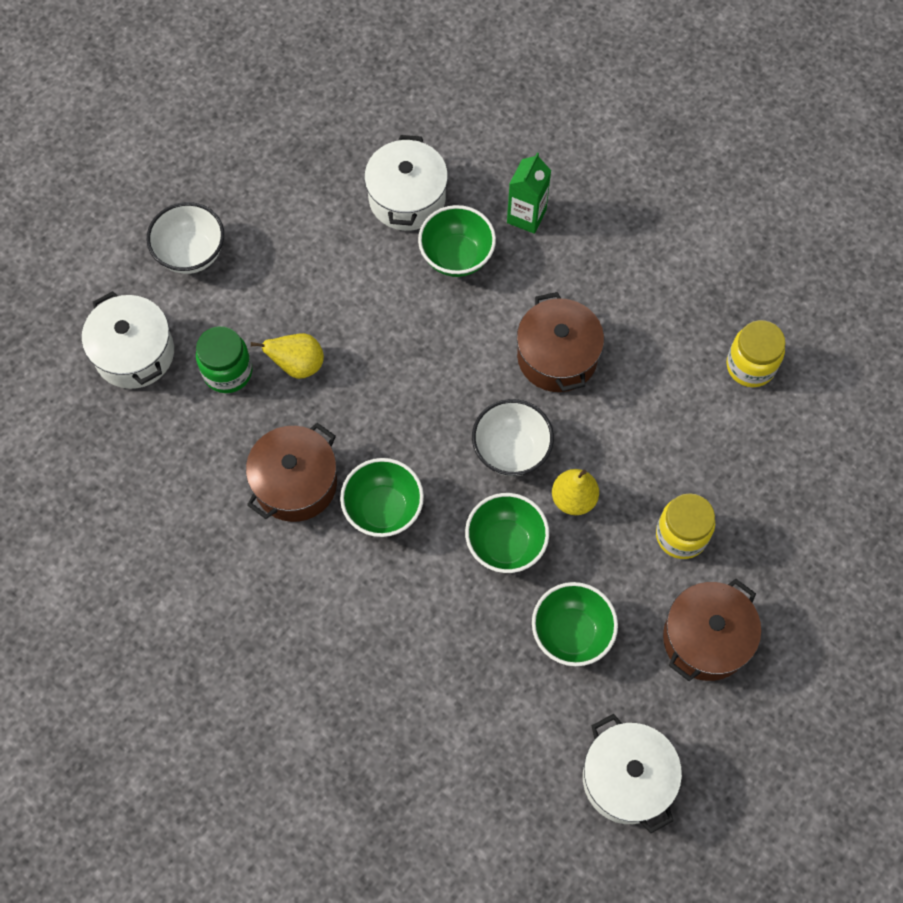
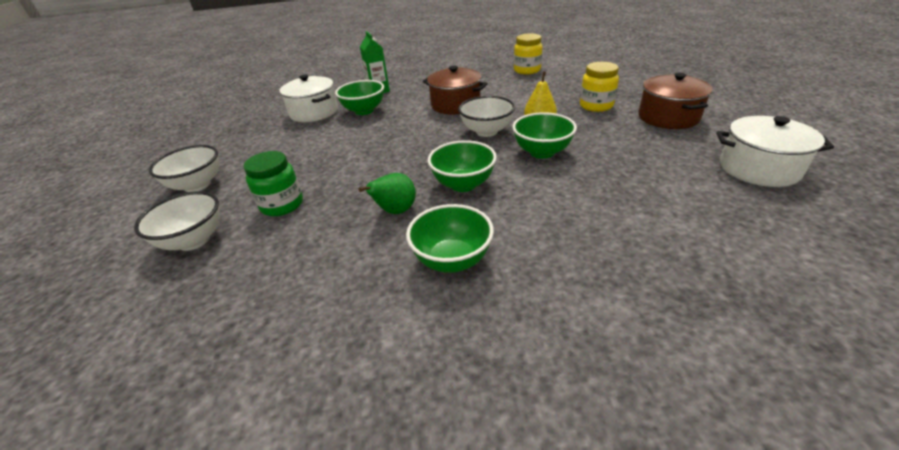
camera: 45 degrees left, 30 degrees down
(134, 353) = (194, 240): white pot -> white bowl
(295, 483) = (395, 211): brown pot -> green pear
(298, 365) = (327, 177): yellow pear -> none
(571, 633) = (627, 152): green bowl -> green bowl (452, 260)

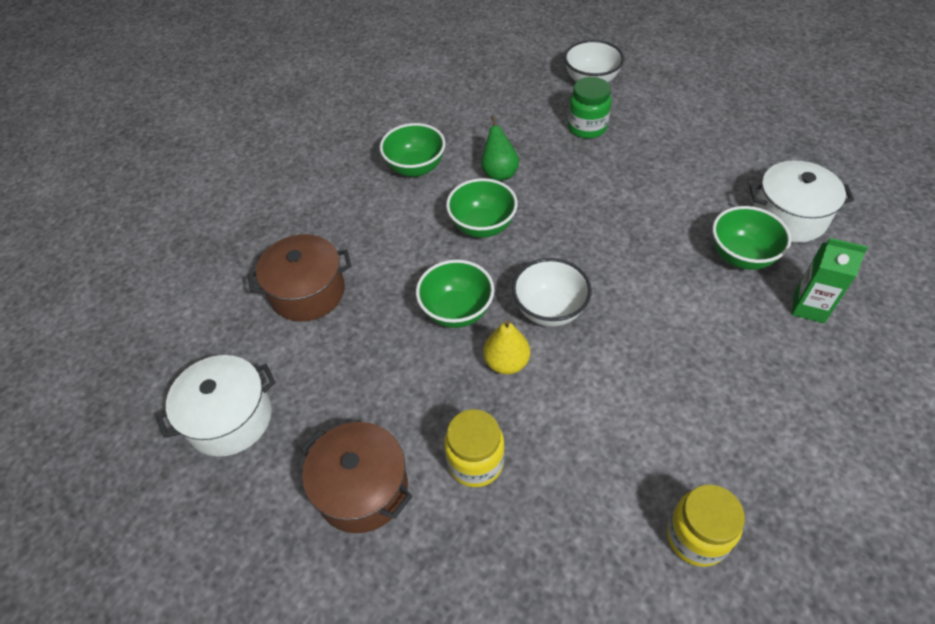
camera: 135 degrees right, 15 degrees up
(197, 185) = (683, 98): white bowl -> none
(455, 105) = (657, 341): brown pot -> brown pot (307, 292)

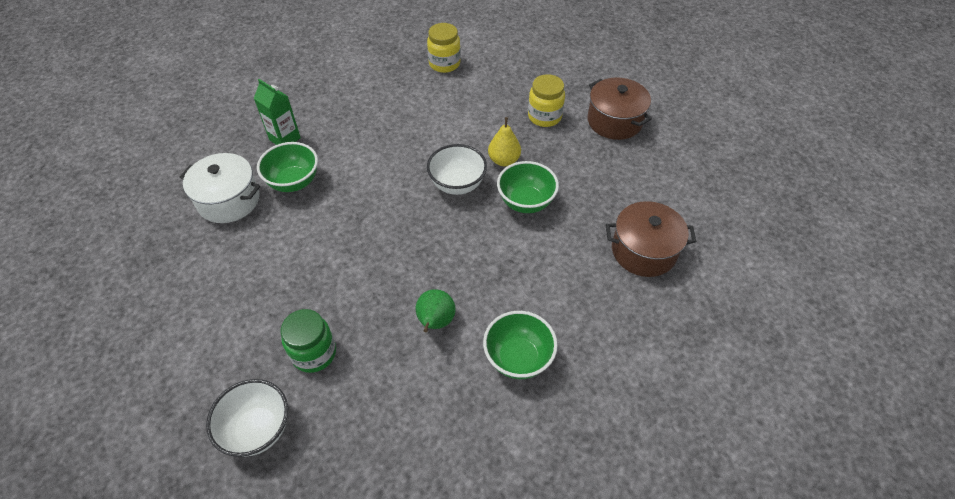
camera: 165 degrees left, 0 degrees up
(230, 418) = (701, 176): white pot -> none
(482, 226) = (477, 267): green bowl -> none

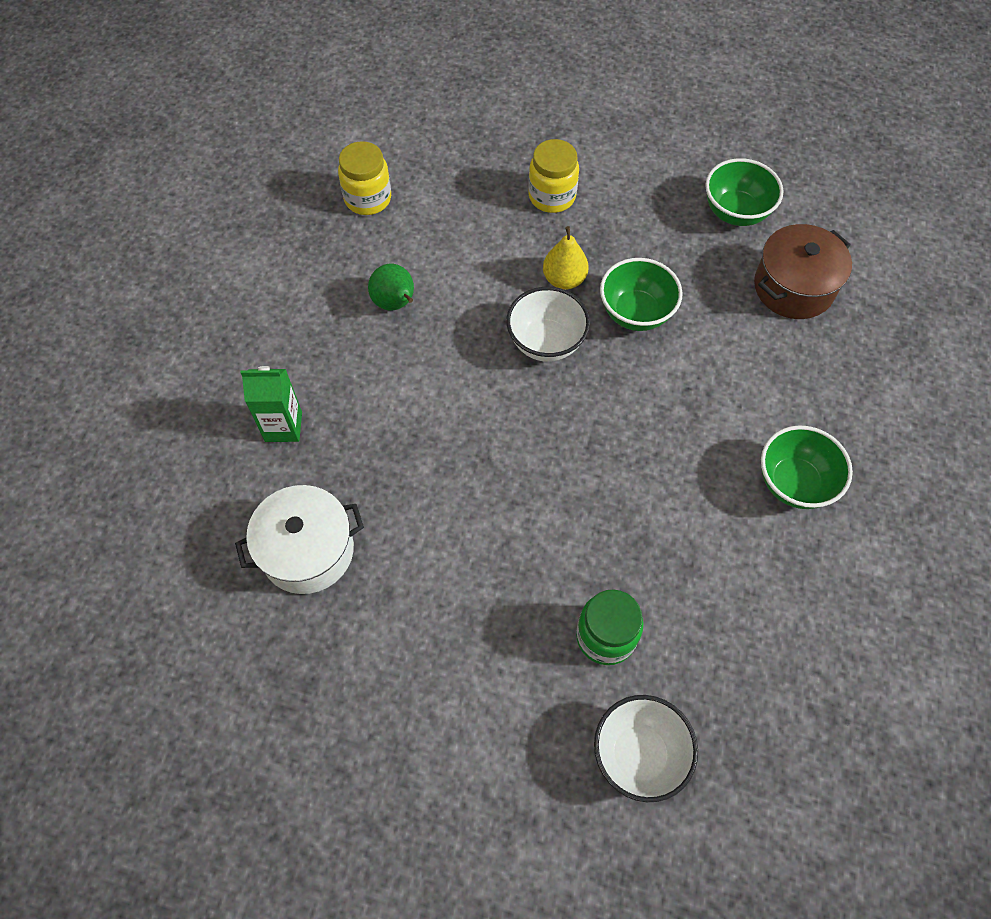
camera: 40 degrees left, 10 degrees up
(294, 182) = (360, 471): green bowl -> green bowl (735, 212)
(435, 322) = (685, 509): green pear -> green pear (395, 303)
(614, 121) = (628, 155): brown pot -> none

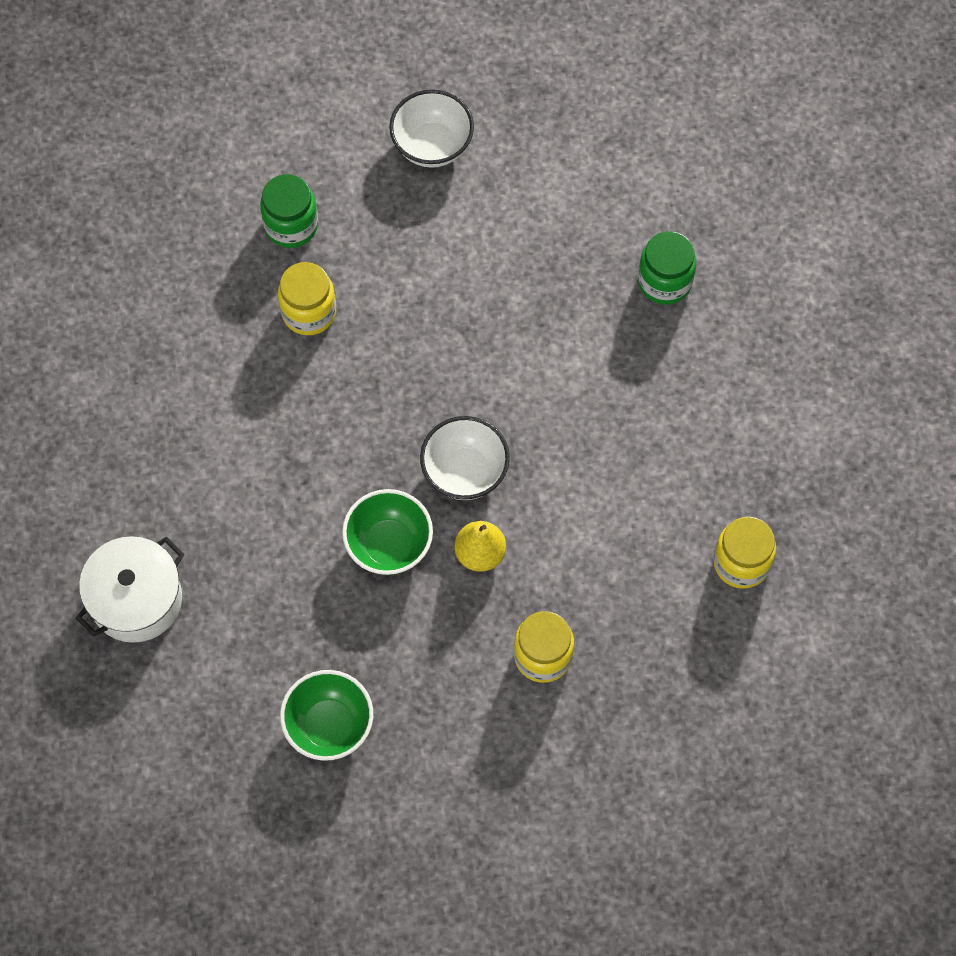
camera: 155 degrees right, 5 degrees up
(283, 426) = (664, 282): green carton -> green jar
(307, 550) = (574, 188): white pot -> white pot (136, 599)
(395, 303) = (637, 450): green pear -> none
(624, 537) = (309, 312): none -> yellow jar
(639, 754) = (230, 153): white bowl -> white bowl (432, 146)
(793, 287) = (234, 650): brown pot -> none
(794, 483) = (172, 427): green bowl -> none

